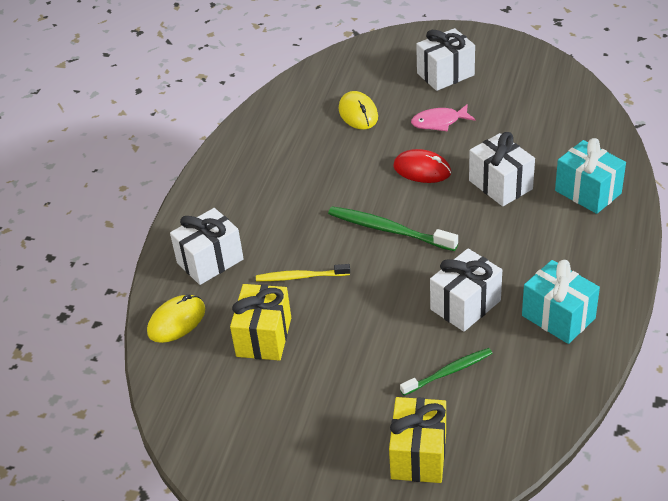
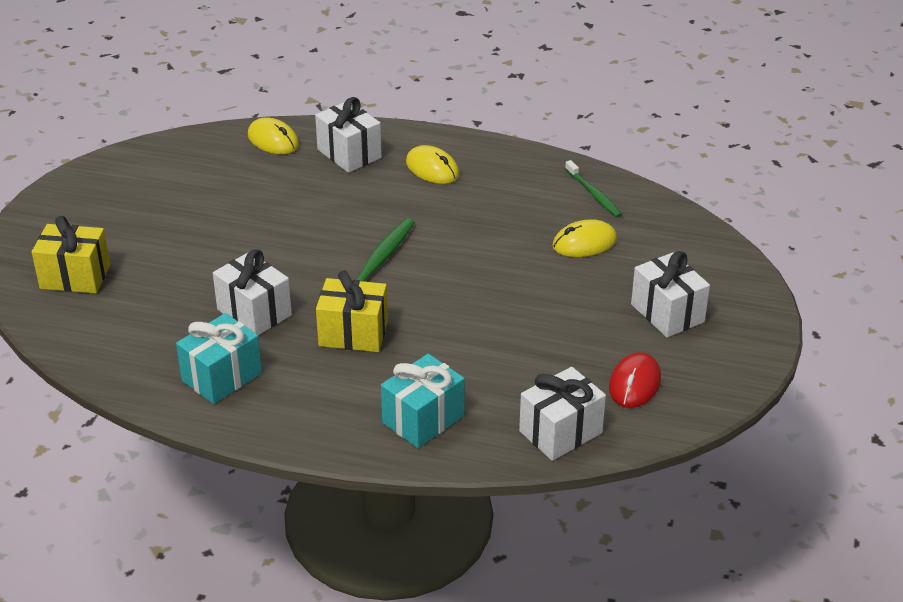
camera: 85 degrees right, 5 degrees down
(242, 203) = (432, 169): none -> yellow mouse
(264, 337) = (241, 188): yellow gift -> yellow gift (353, 333)
(300, 277) = (317, 207): yellow toothbrush -> none
(422, 169) = (476, 289): red mouse -> red mouse (634, 383)
(439, 122) = (566, 304): pink fish -> none
(449, 372) = (167, 298): green toothbrush -> green toothbrush (594, 194)
(500, 185) = (444, 348): white gift -> white gift (560, 432)

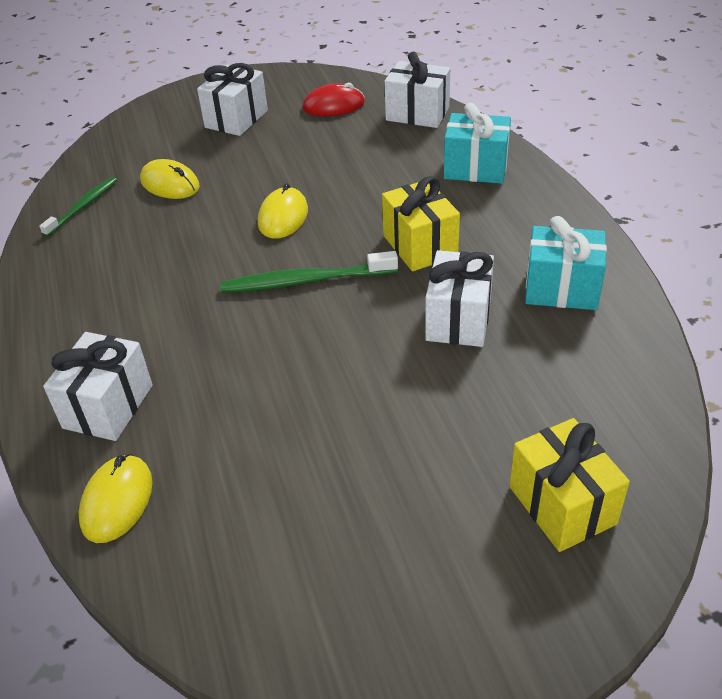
camera: 120 degrees left, 5 degrees up
(432, 169) = (101, 324): yellow mouse -> yellow mouse (283, 217)

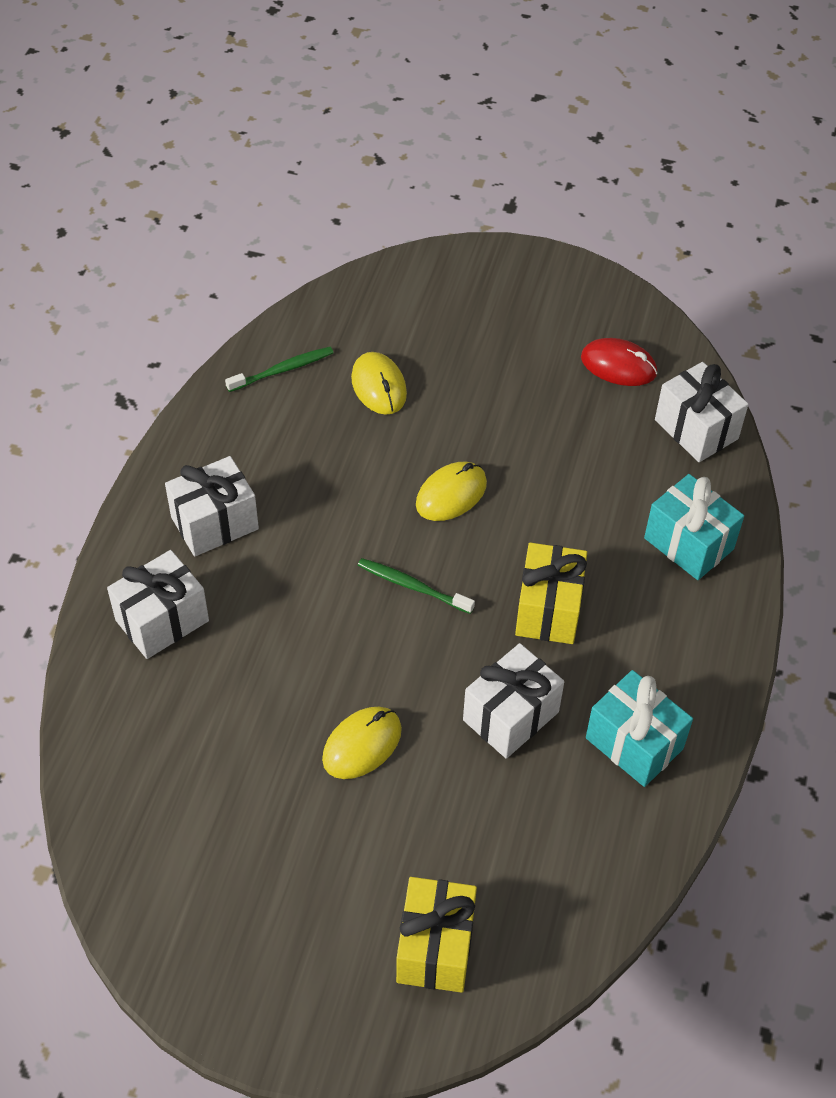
camera: 30 degrees right, 10 degrees up
(117, 501) = (113, 716): yellow mouse -> yellow mouse (362, 744)
(236, 119) = (505, 329): white gift -> white gift (214, 523)
(305, 281) = (412, 586): green toothbrush -> green toothbrush, size x0.66

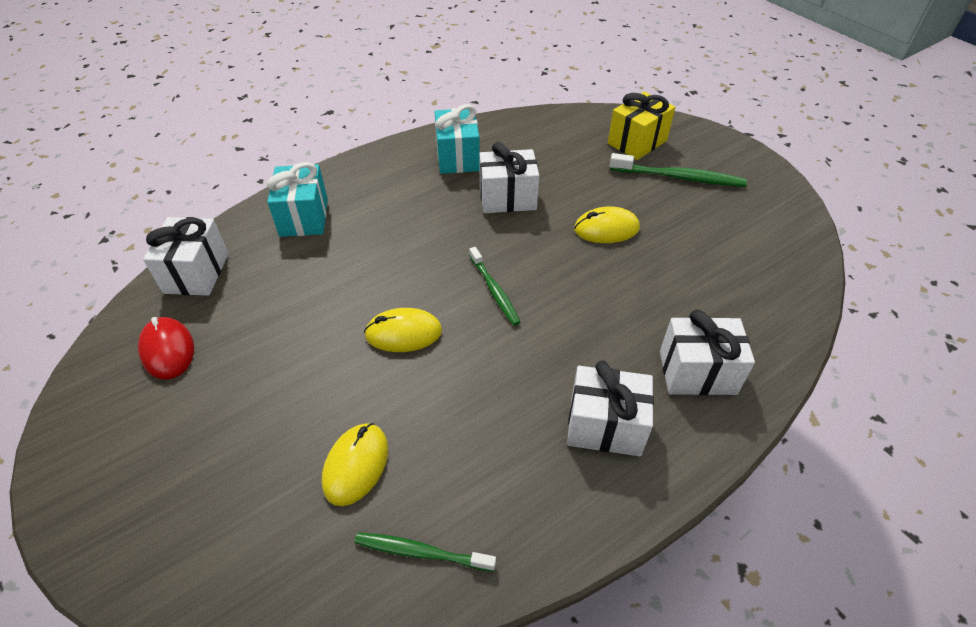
camera: 140 degrees left, 5 degrees down
(331, 905) = (679, 177): none -> green toothbrush
(548, 609) = (426, 231): yellow gift -> none

